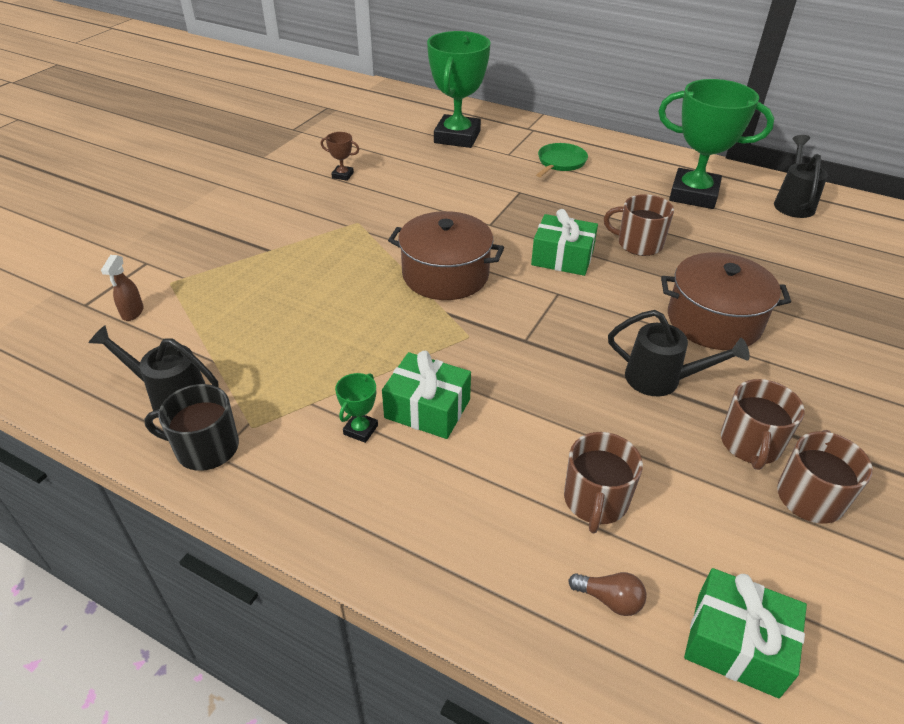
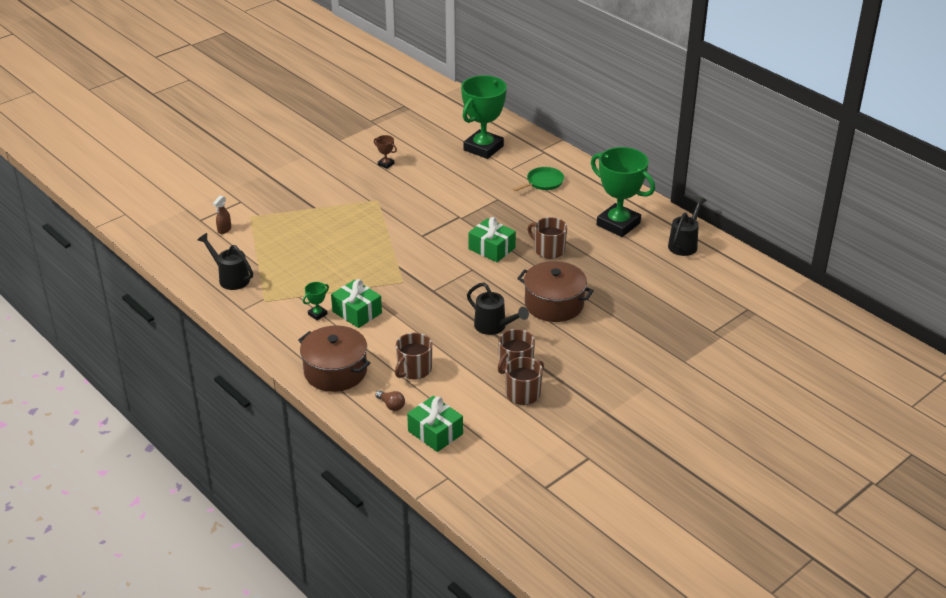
camera: 20 degrees right, 5 degrees down
(206, 448) = (239, 305): black mug -> none
(445, 275) = (411, 244): brown pot -> brown pot (335, 371)

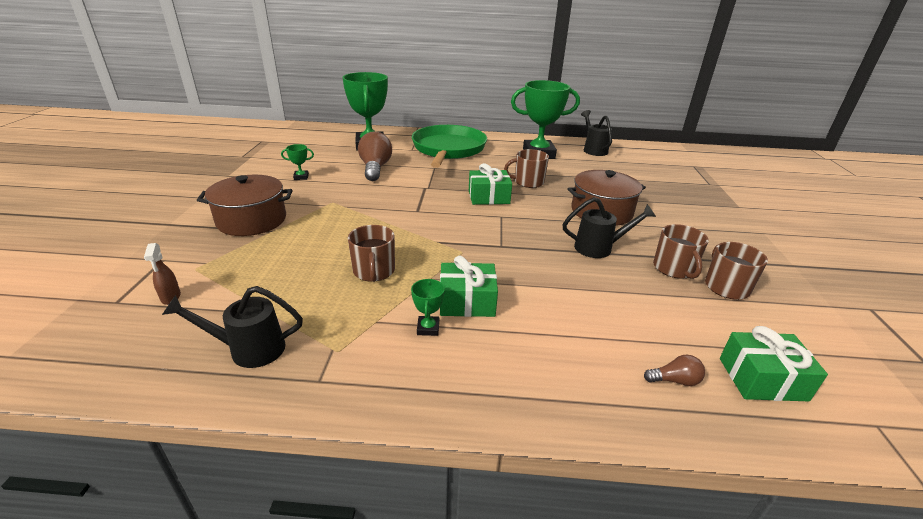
camera: 45 degrees left, 5 degrees down
(335, 371) = (555, 383): brown pot -> brown pot (252, 220)
(386, 164) = (301, 177): brown trophy -> green trophy
(414, 369) = (618, 325): brown mug -> brown mug (374, 271)
(450, 179) = (375, 168): none -> brown light bulb
(543, 182) = (448, 149): green pan -> green pan, size x2.25

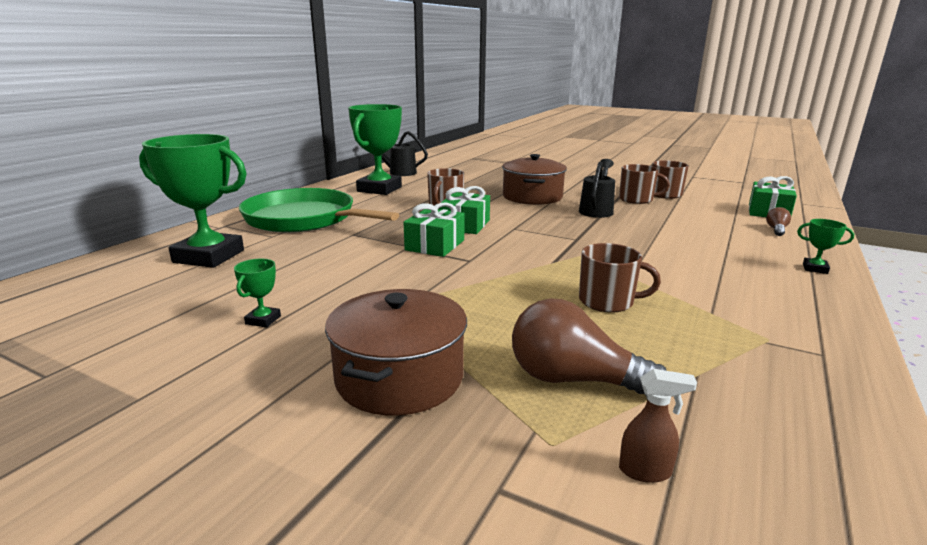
camera: 65 degrees left, 10 degrees down
(249, 349) = (778, 395): black watering can -> none
(375, 168) = (307, 264): brown light bulb -> brown light bulb (573, 379)
(428, 328) = (723, 291): green trophy -> green trophy (815, 268)
(467, 301) = (677, 268): green gift -> green gift (435, 245)

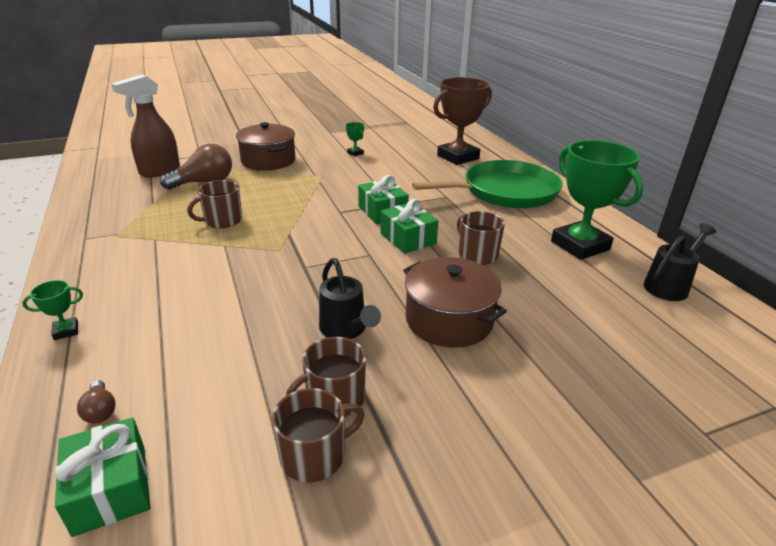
camera: 130 degrees right, 10 degrees up
(209, 256) = (458, 157): green trophy -> brown trophy
(645, 471) = (159, 171): brown spray bottle -> brown spray bottle, size x2.26

